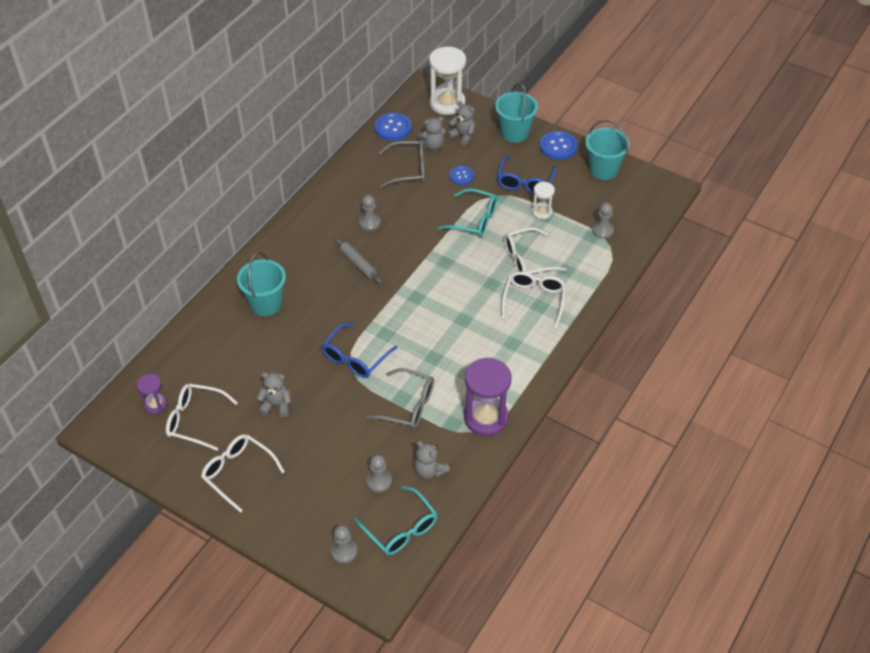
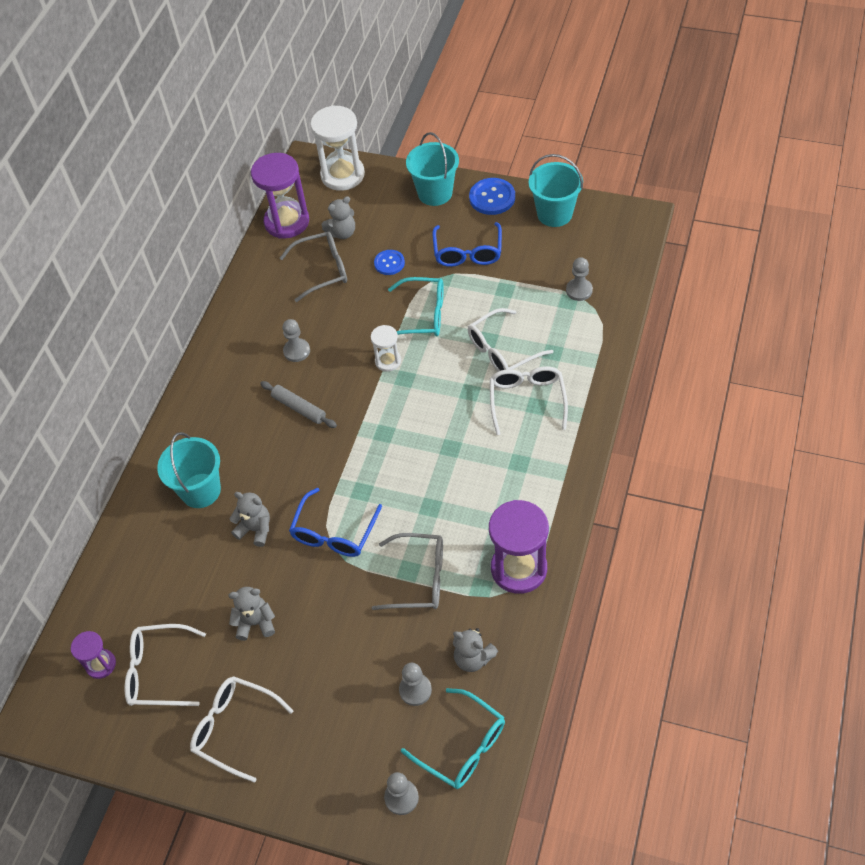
camera: 10 degrees left, 5 degrees up
(393, 128) = (287, 222): blue button -> purple hourglass
(463, 136) = (374, 212): grey teddy bear -> grey teddy bear (255, 529)
(542, 212) = (500, 285): white hourglass -> white hourglass (388, 361)

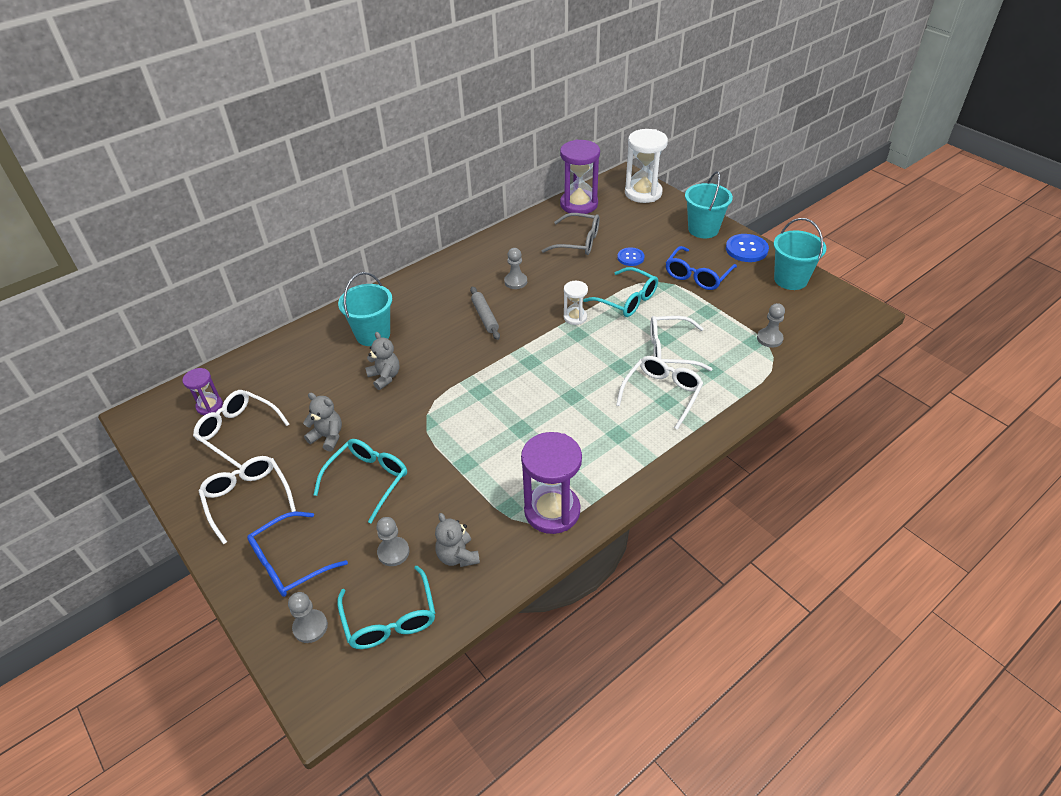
camera: 30 degrees right, 10 degrees down
(333, 640) = (368, 480): none -> turquoise glasses
(334, 533) = (435, 408): blue glasses -> blue glasses (289, 563)
(342, 233) = (612, 226): grey teddy bear -> none
(419, 578) = (468, 473): grey glasses -> none

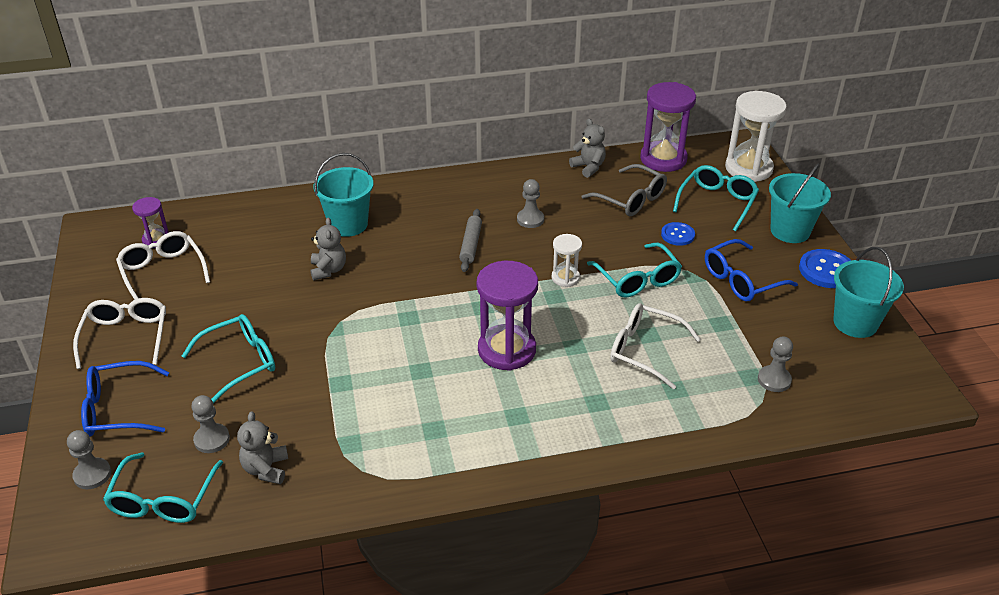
camera: 25 degrees right, 5 degrees down
(328, 437) = (235, 307): grey teddy bear -> grey teddy bear (588, 167)
(552, 511) = (389, 465): purple hourglass -> purple hourglass (506, 350)
(640, 224) = (717, 202): none -> turquoise glasses
(662, 393) = (598, 392): white glasses -> none

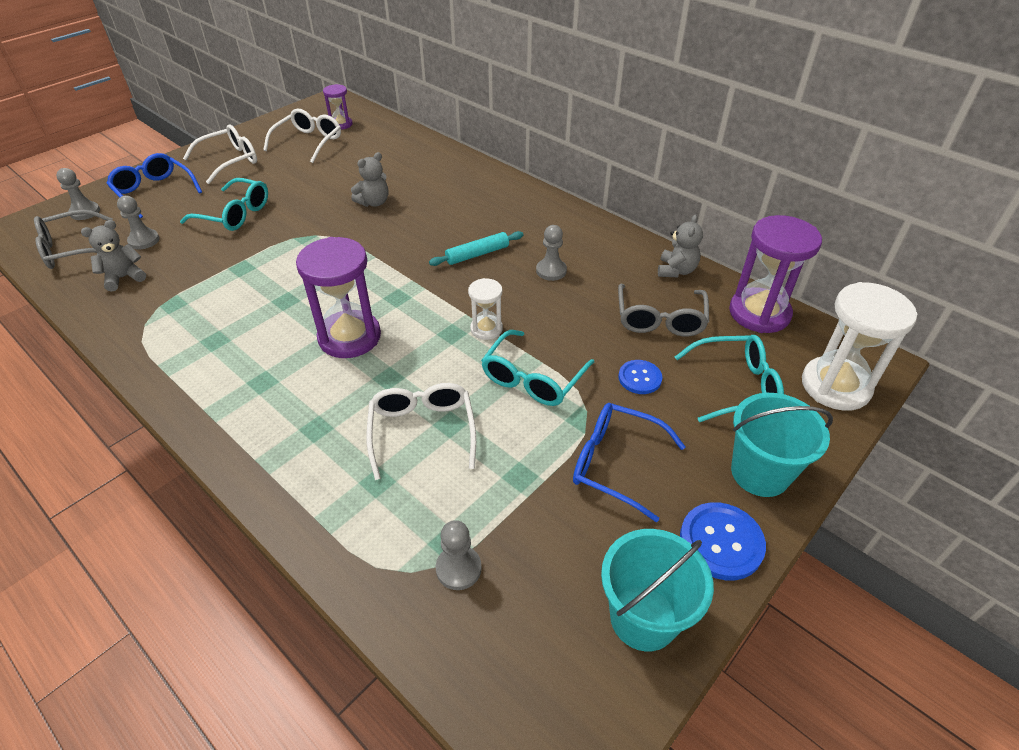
camera: 55 degrees right, 5 degrees up
(163, 500) = (72, 249): turquoise glasses -> grey glasses
(348, 224) = (439, 186): turquoise bucket -> none
(470, 245) = (477, 254): grey rolling pin -> turquoise rolling pin

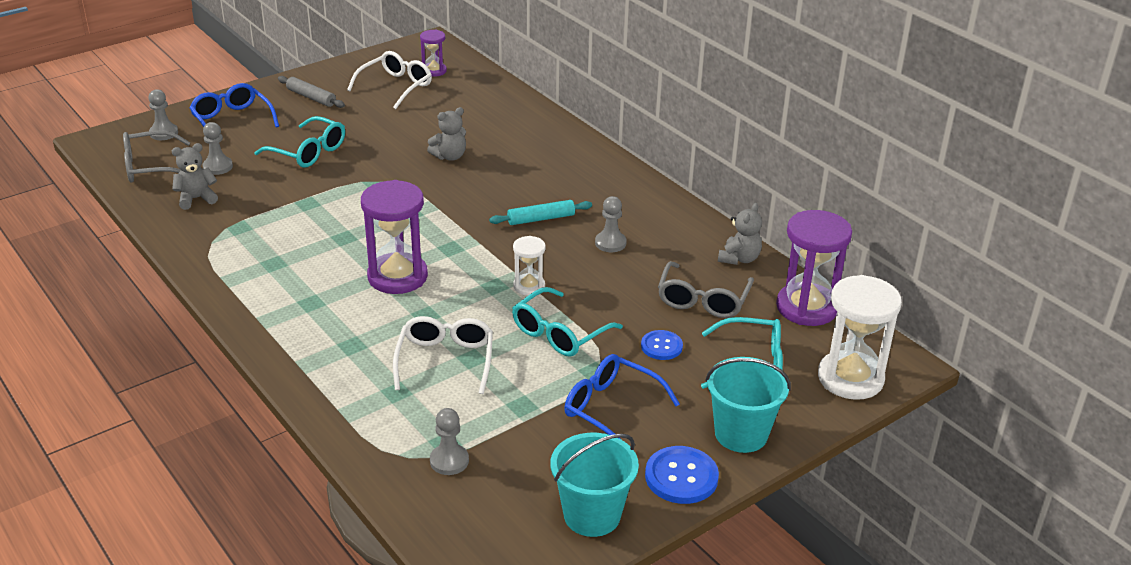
camera: 10 degrees right, 10 degrees down
(230, 161) = (311, 97): white glasses -> grey rolling pin

